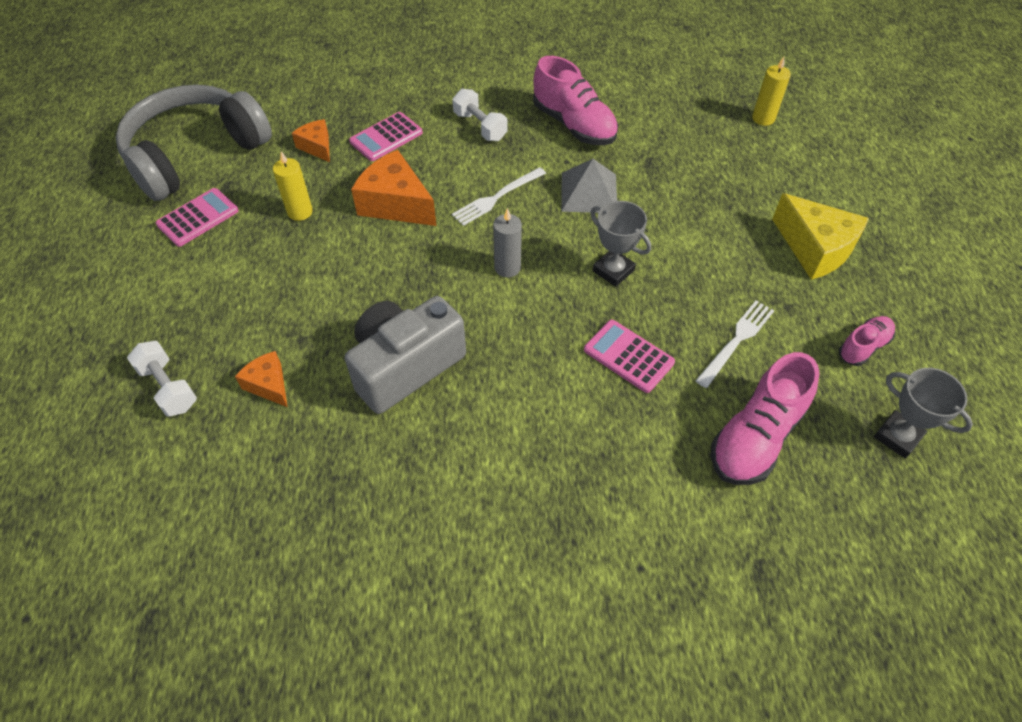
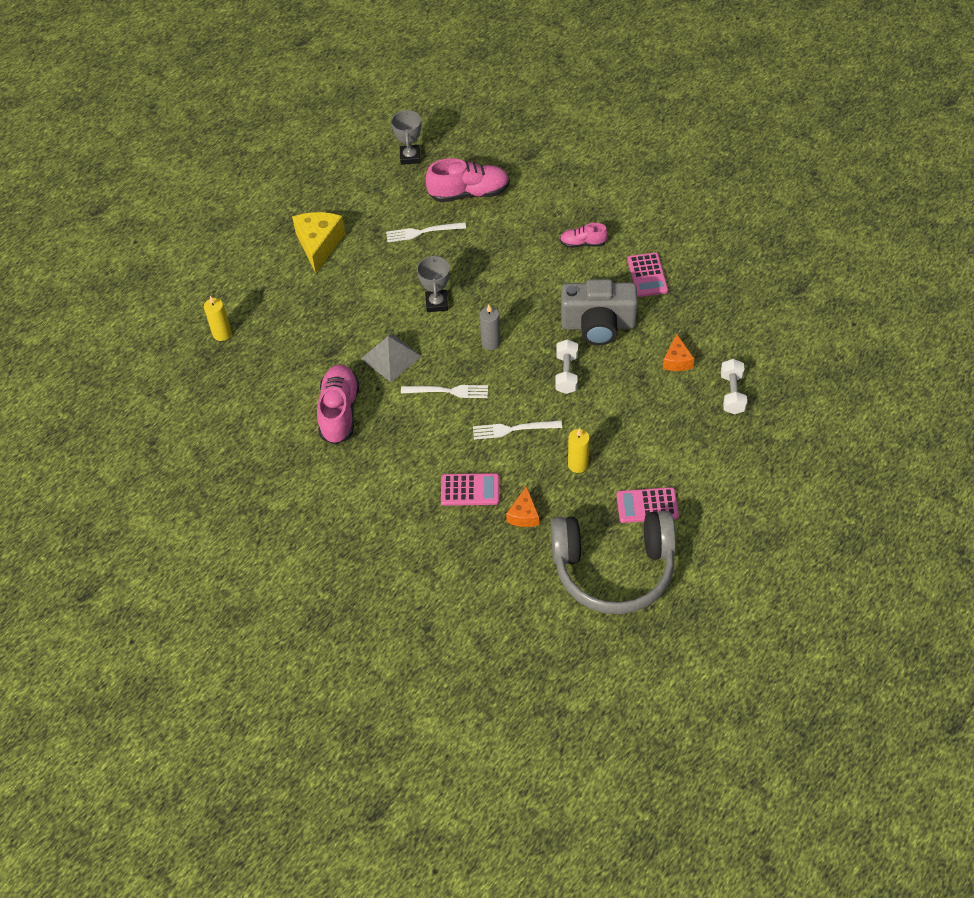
camera: 135 degrees left, 0 degrees up
(396, 204) = (513, 429): orange cheese -> white fork
(480, 126) = (399, 454): white dumbbell -> white dumbbell (566, 374)
(628, 356) = (482, 259): pink calculator -> pink calculator (647, 275)
(863, 347) = (369, 193): pink shoe -> pink shoe (583, 243)

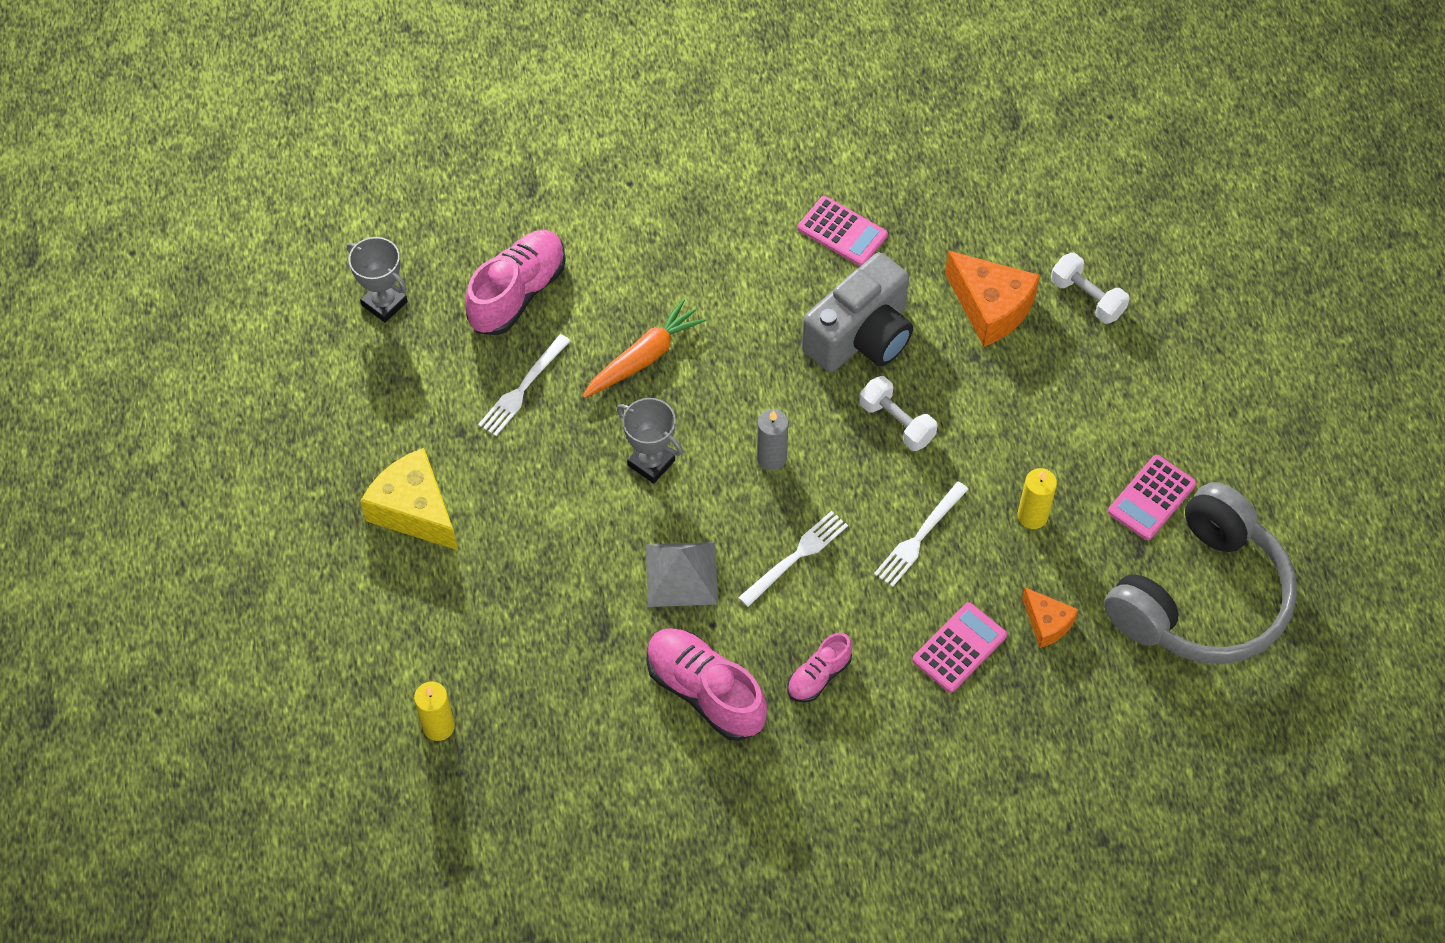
camera: 50 degrees left, 5 degrees up
(489, 259) = (644, 357): none -> orange carrot
(583, 243) = (727, 250): pink shoe -> pink shoe (819, 676)
(677, 361) = (990, 308): orange cheese -> orange cheese, size x1.78

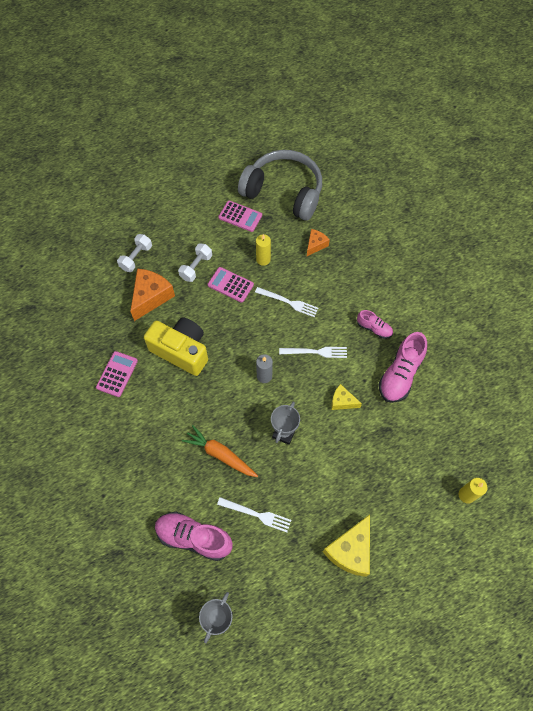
camera: 105 degrees left, 5 degrees up
(681, 574) = (342, 401): grey pyramid -> yellow cheese
(796, 557) = (316, 352): white fork -> white fork turned 150 degrees clockwise
(861, 336) = (181, 351): grey camera -> yellow camera
(896, 422) = (228, 324): white dumbbell -> white dumbbell (196, 267)
(959, 648) = (339, 275): pink calculator -> pink calculator (230, 285)

